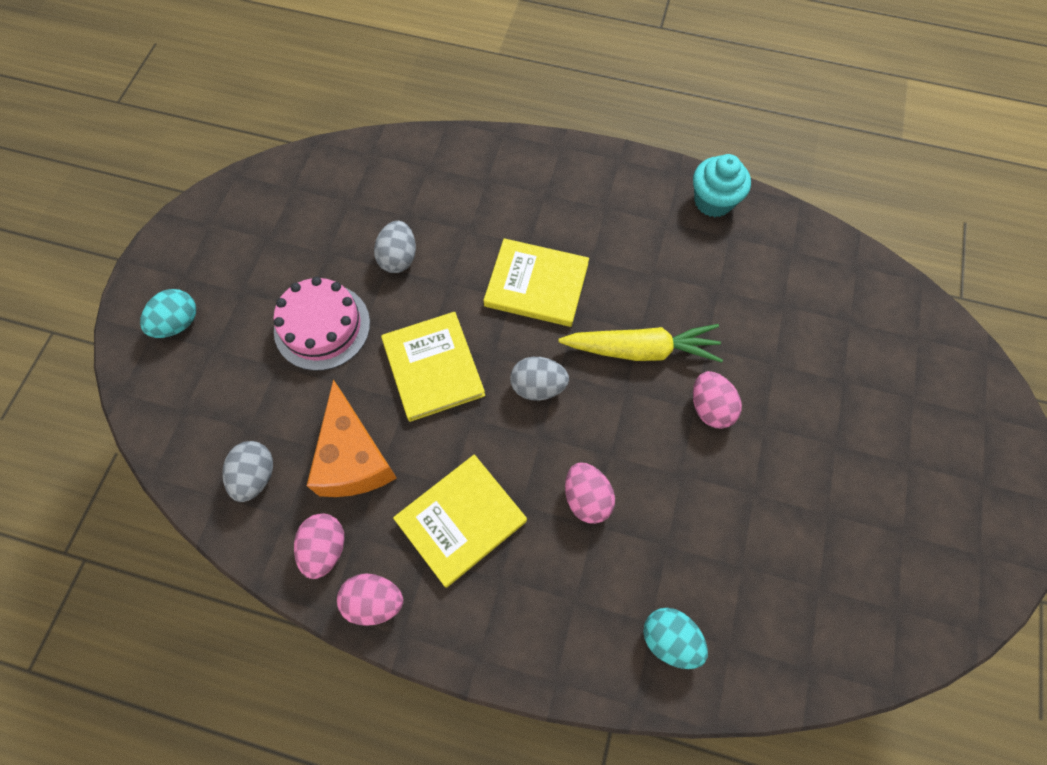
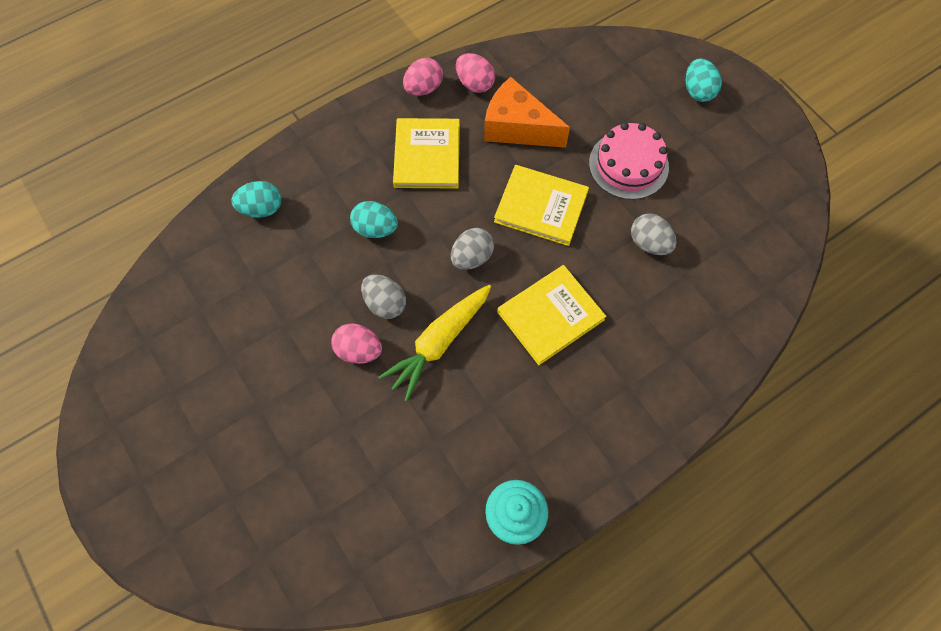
camera: 130 degrees right, 0 degrees up
(255, 476) = (550, 76): grey egg -> grey egg (385, 303)
(587, 498) = (375, 229): pink egg -> turquoise egg

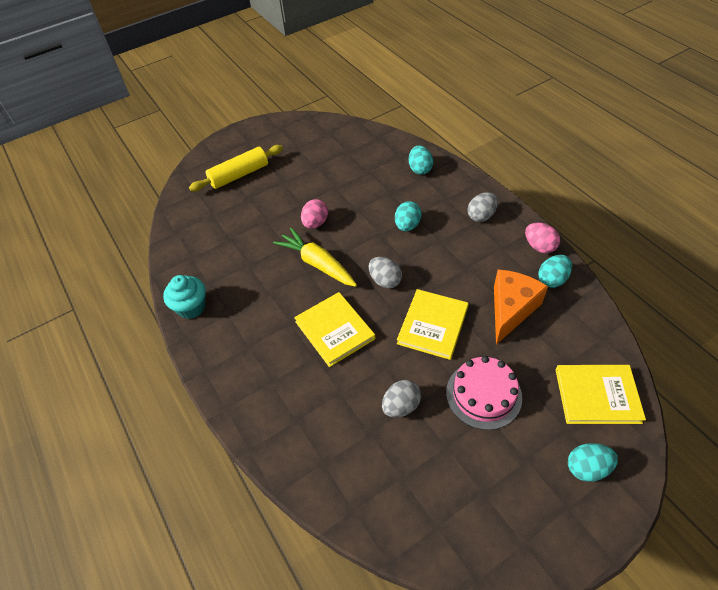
camera: 95 degrees right, 15 degrees down
(229, 485) = (239, 175): none -> yellow rolling pin
(385, 303) = (348, 234): grey egg -> grey egg (481, 216)
(427, 155) = (474, 251): yellow book -> yellow book (597, 395)
(475, 84) = (552, 279): pink egg -> turquoise egg

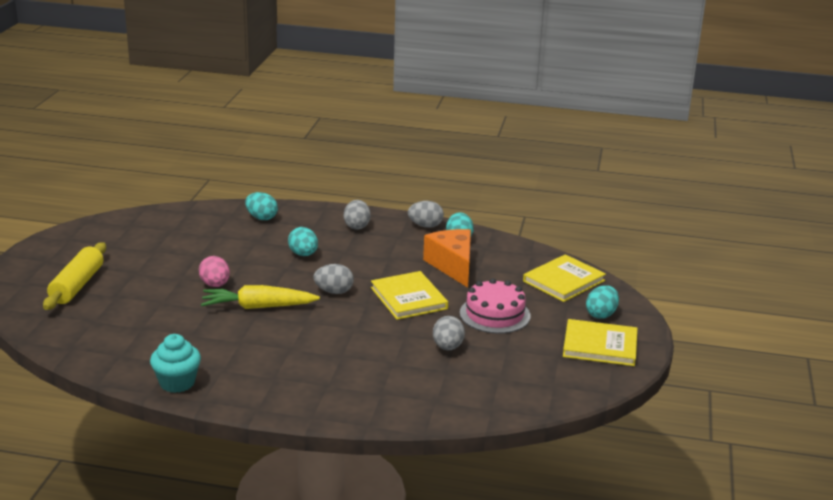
camera: 50 degrees left, 25 degrees down
(334, 330) = (335, 335): yellow book -> yellow book (600, 346)
(539, 246) = (425, 226): pink egg -> grey egg

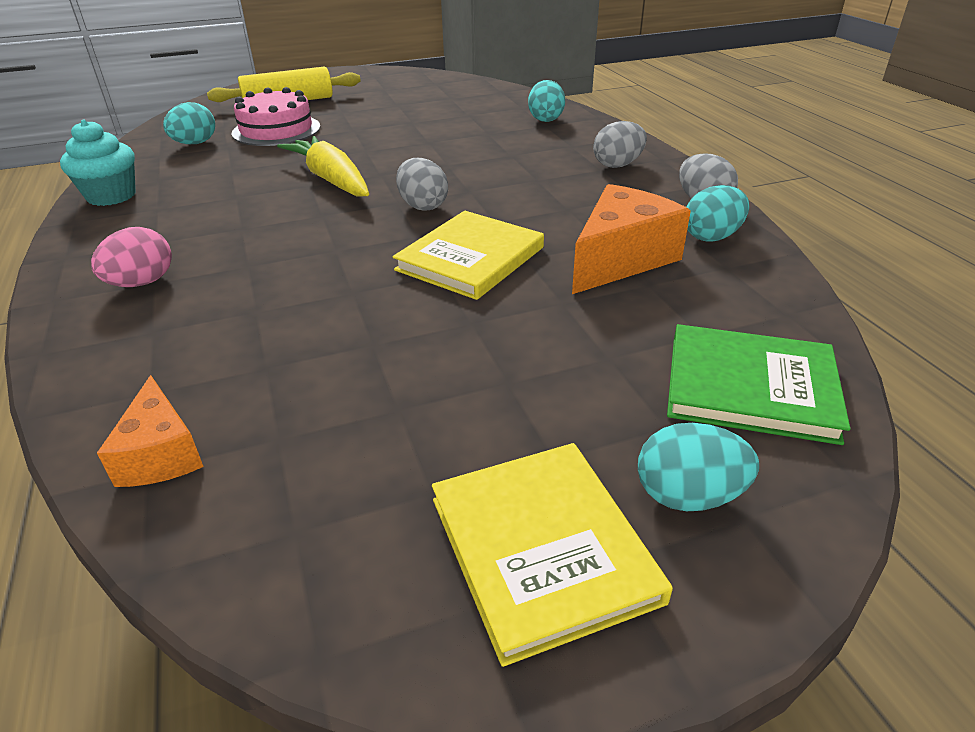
camera: 60 degrees right, 10 degrees up
(215, 285) = (358, 146): pink egg -> pink egg (142, 283)
(303, 254) = (494, 162): turquoise egg -> turquoise egg (195, 143)
(448, 347) = (348, 342): grey egg -> none
(484, 404) = (160, 454): none -> orange cheese
(495, 314) = (514, 351): pink cake -> pink cake (276, 130)
(564, 281) = (750, 387): yellow book -> green book

